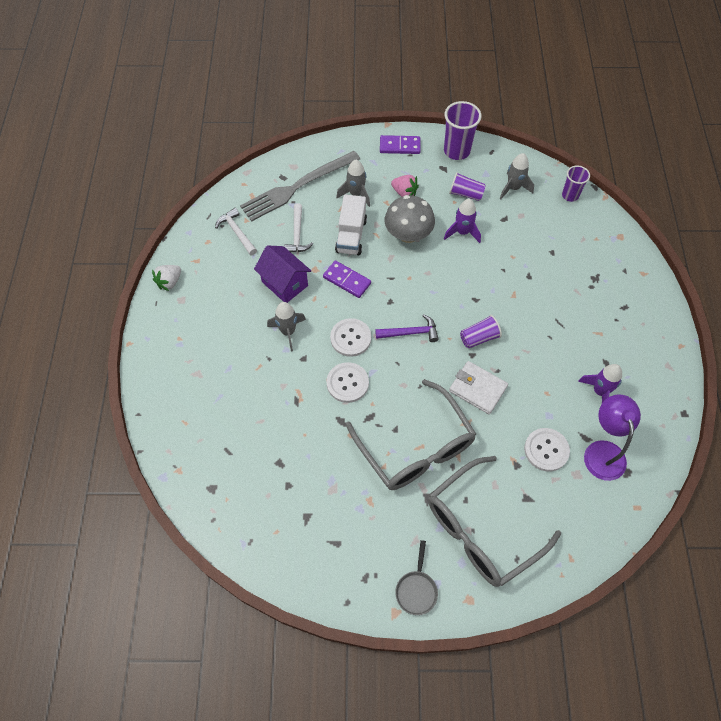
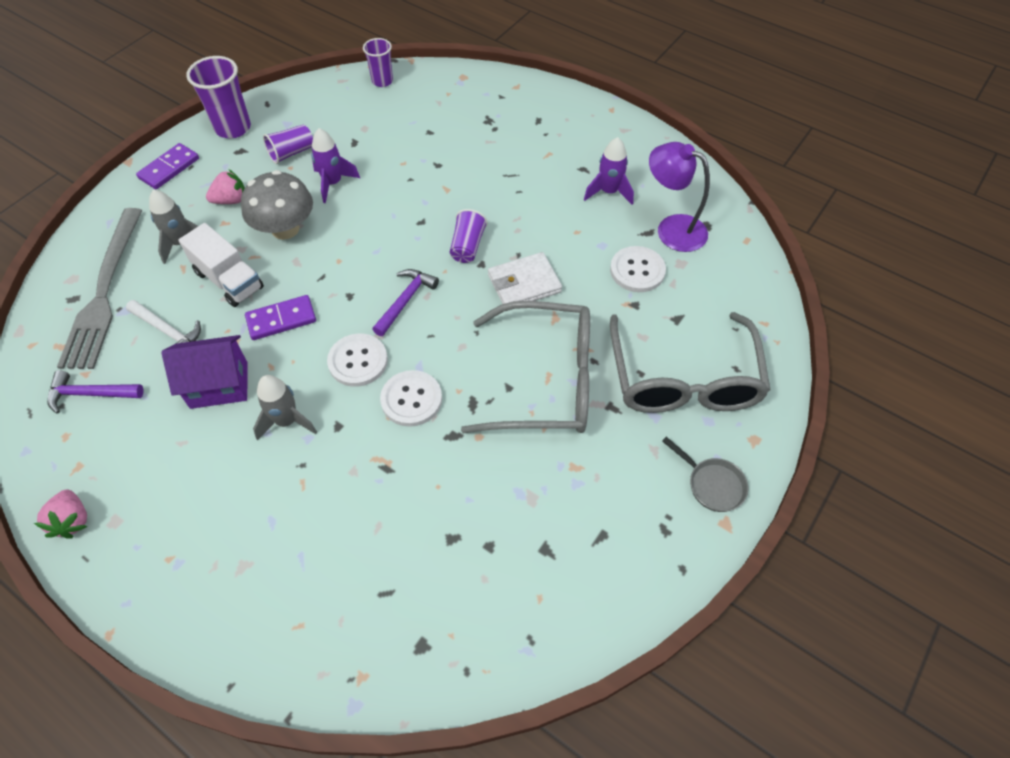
camera: 55 degrees left, 5 degrees down
(169, 282) = (72, 520): white strawberry -> pink strawberry
(237, 232) = (90, 394): white hammer -> purple hammer
(513, 188) = (327, 114): grey rocket -> none

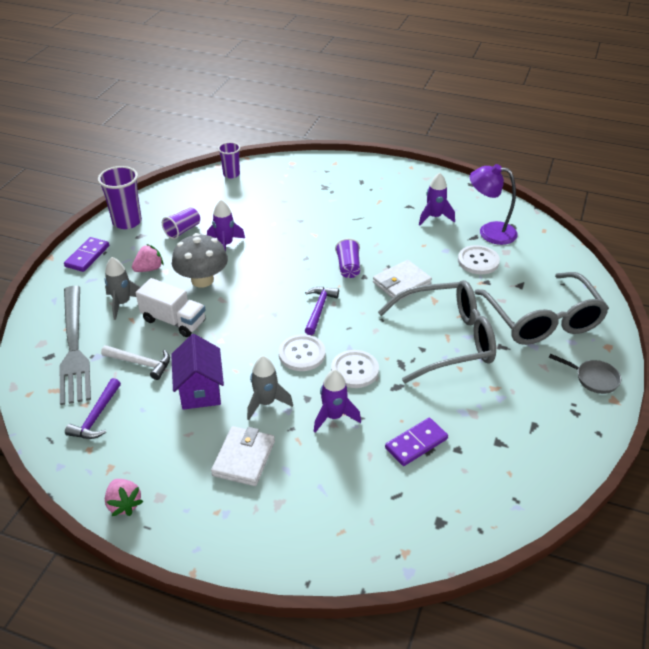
camera: 15 degrees left, 15 degrees down
(90, 394) = (96, 417): purple hammer -> purple hammer turned 60 degrees counterclockwise
(219, 385) = (200, 390): purple house -> purple house turned 75 degrees counterclockwise
(229, 493) = (244, 458): none -> white wallet
(281, 319) = (228, 338): purple domino -> purple domino (416, 443)
(358, 460) = (334, 416): none -> purple rocket

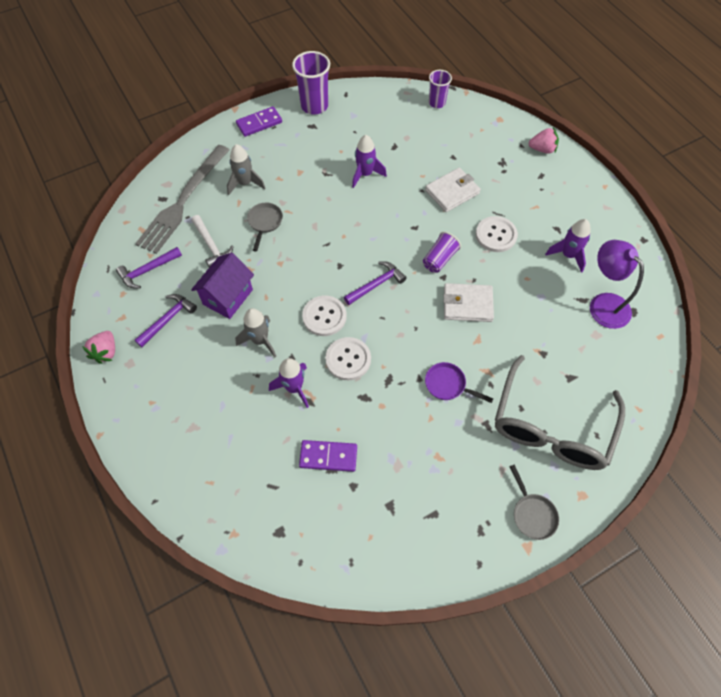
camera: 40 degrees right, 20 degrees up
(149, 269) = (290, 162): pink strawberry -> pink strawberry (542, 149)
(160, 440) = (168, 319): none -> purple hammer
(174, 321) = (264, 223): white truck -> grey pan
(182, 230) = (346, 140): purple cup -> none
(202, 280) = (317, 198): grey mushroom -> none
(244, 458) = (204, 374): white wallet -> white wallet (452, 192)
(447, 340) = (448, 385): grey glasses -> purple pan
(478, 261) = (558, 327): white button -> white button (496, 235)

